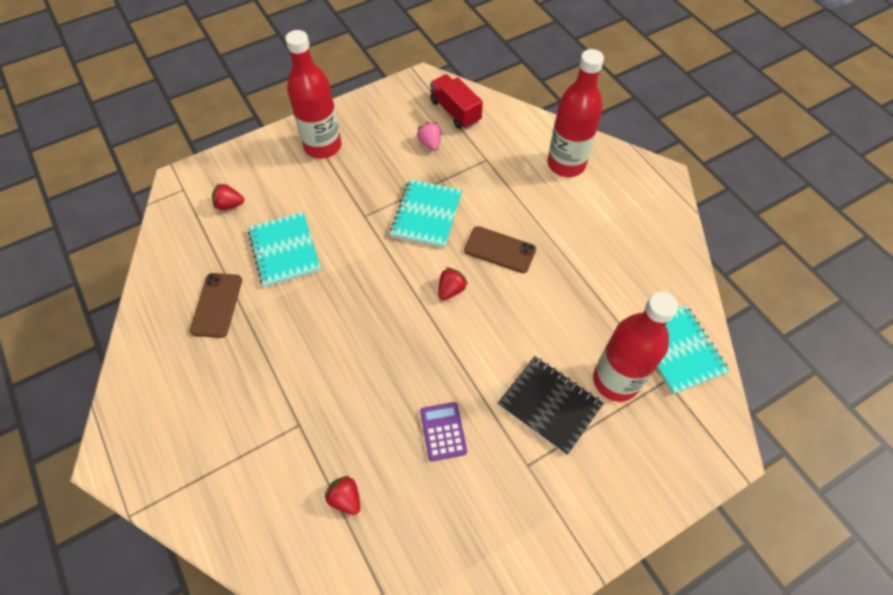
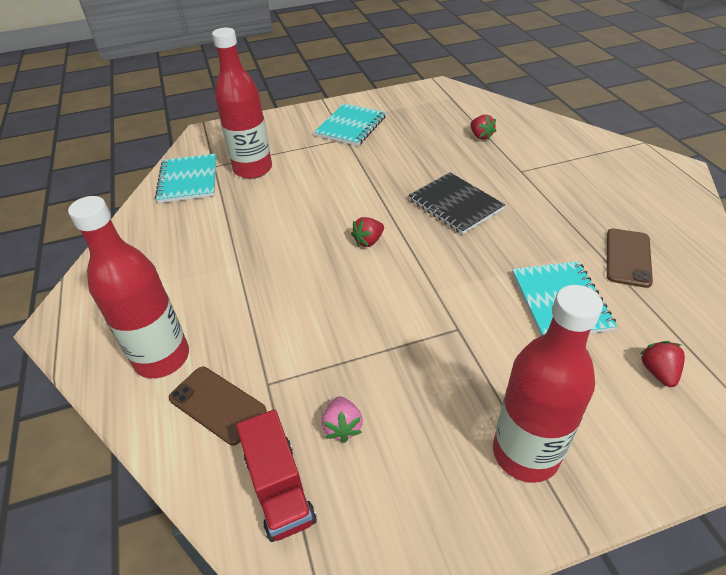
camera: 165 degrees left, 15 degrees down
(229, 205) = (658, 372): red strawberry -> red strawberry turned 105 degrees counterclockwise
(426, 215) = (376, 318): turquoise notebook -> turquoise notebook (351, 126)
(443, 431) = (402, 157): purple calculator -> none
(500, 250) = (302, 269): brown phone -> brown phone (217, 404)
(549, 405) = (313, 162): black notebook -> black notebook (455, 205)

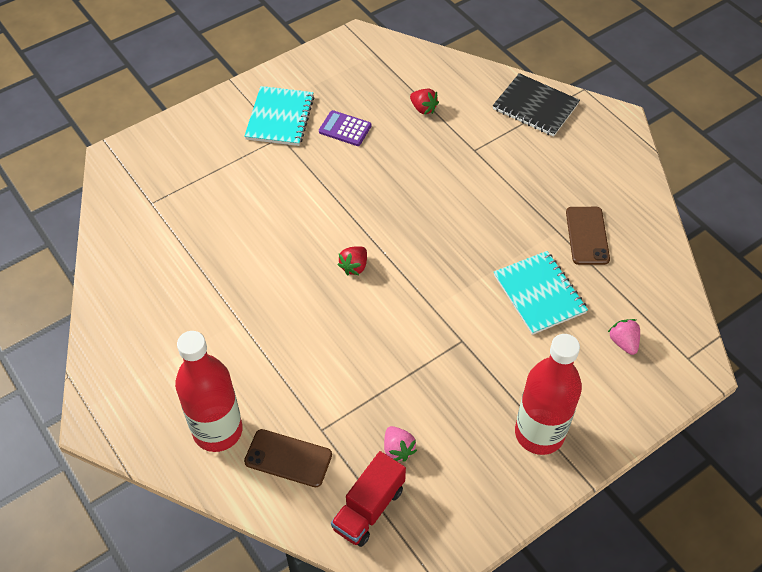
camera: 20 degrees left, 10 degrees up
(188, 180) = (132, 228): turquoise notebook -> none
(253, 169) = (197, 199): red bottle -> none
(279, 488) = (368, 508): red truck -> red truck turned 75 degrees clockwise
(404, 140) = (345, 129): none -> purple calculator
(455, 205) = (422, 206): black notebook -> black notebook (535, 107)
(658, 372) = (623, 342): red strawberry -> pink strawberry

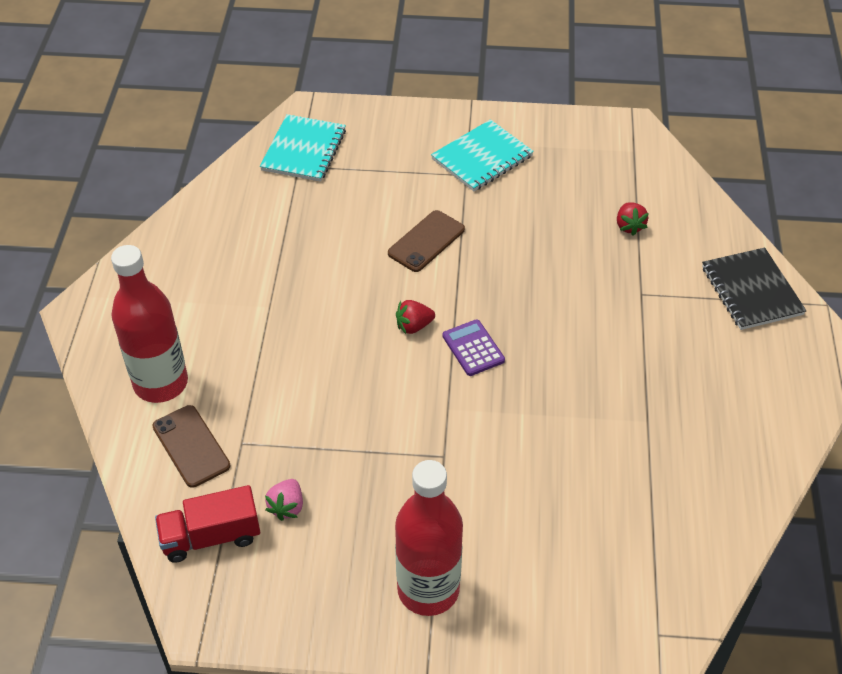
camera: 40 degrees right, 5 degrees down
(345, 129) = (532, 201): purple calculator -> purple calculator (473, 348)
(539, 294) = (565, 466): turquoise notebook -> turquoise notebook (304, 150)
(587, 236) = (675, 445): brown phone -> brown phone (426, 241)
(623, 342) = (604, 570): pink strawberry -> none

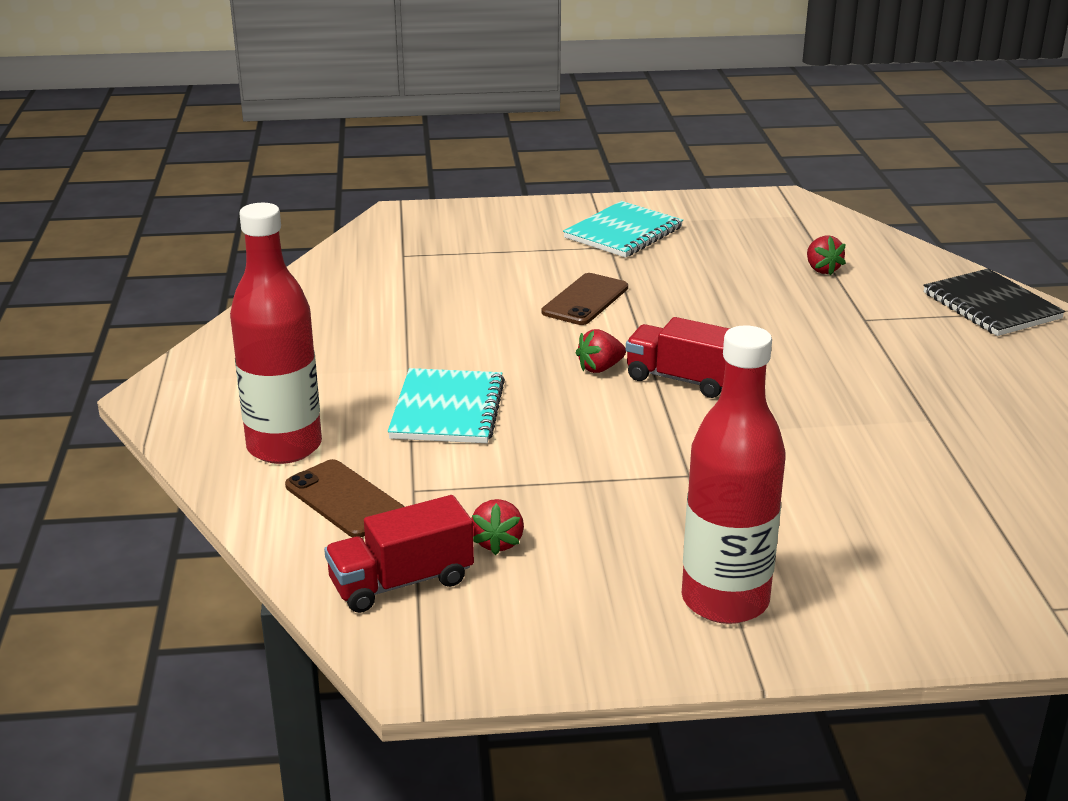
camera: 10 degrees left, 20 degrees down
(287, 507) = (498, 542): pink strawberry -> red strawberry
(304, 150) = (405, 243): turquoise notebook -> turquoise notebook (448, 410)
(473, 348) = (683, 380): purple calculator -> red truck

